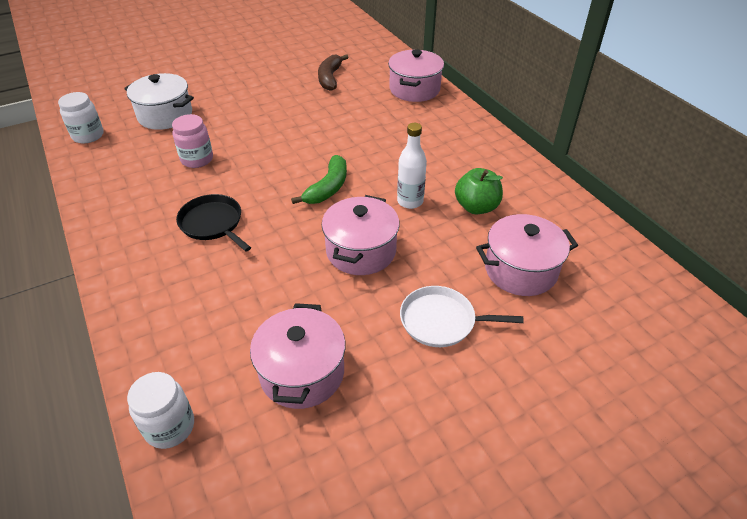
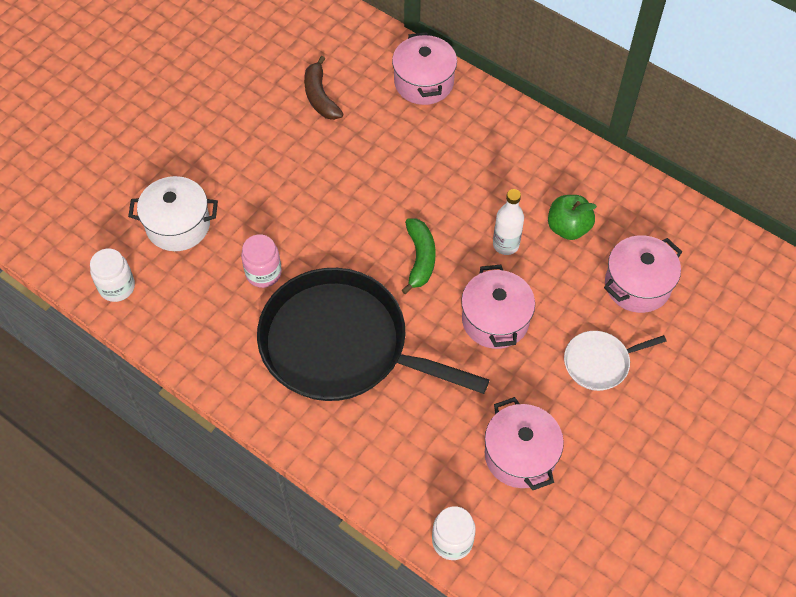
camera: 25 degrees left, 15 degrees up
(213, 223) = (341, 345): black pan -> black pan, size x2.26

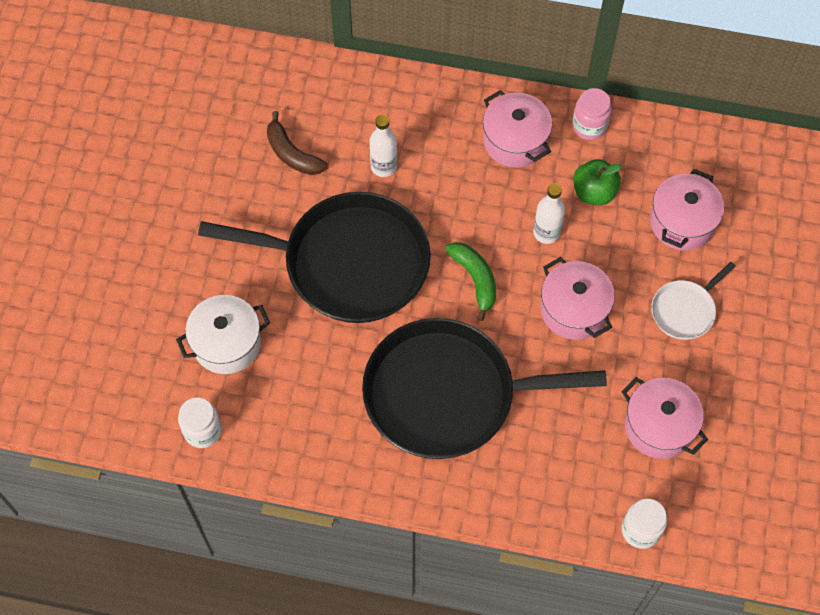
camera: 25 degrees left, 5 degrees up
(263, 273) = (336, 356): pink jar -> pink jar (589, 126)
(318, 201) = (349, 263): none -> black pan
(392, 135) = (383, 166): none -> white bottle
(424, 82) = (385, 98): pink pot -> pink pot (515, 141)

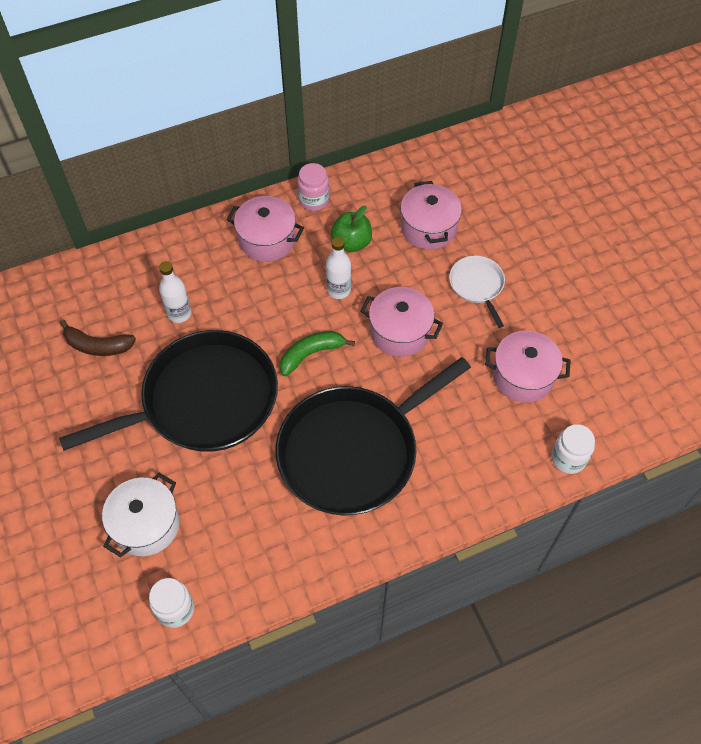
camera: 35 degrees left, 5 degrees down
(475, 279) = (311, 354): green banana -> green banana turned 60 degrees counterclockwise
(685, 310) = (477, 285): white pan -> white pan turned 150 degrees clockwise

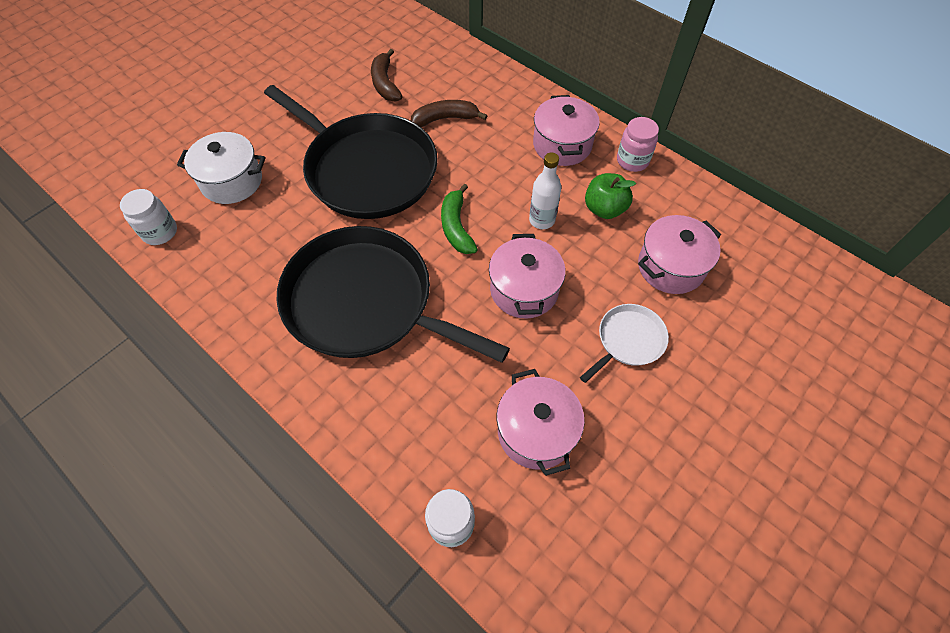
camera: 65 degrees right, 0 degrees up
(179, 313) = (445, 119): white bottle -> brown banana
(311, 354) = (456, 227): green banana -> green banana turned 135 degrees counterclockwise

